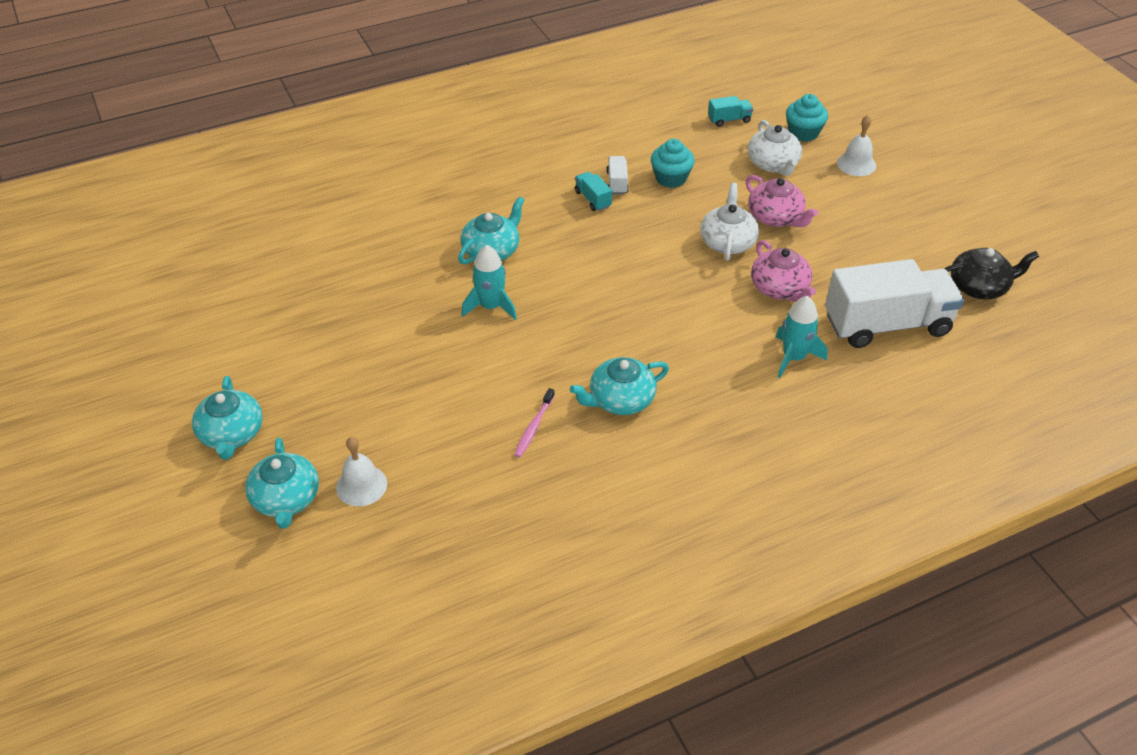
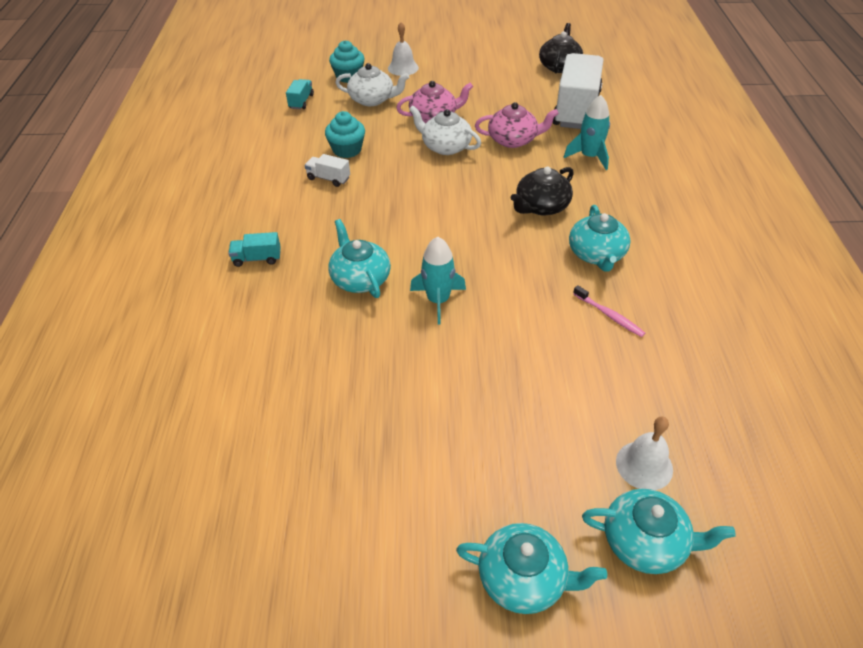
camera: 65 degrees left, 0 degrees up
(593, 199) = (338, 198): turquoise truck -> turquoise truck (257, 259)
(673, 340) = (541, 206): none -> black teapot

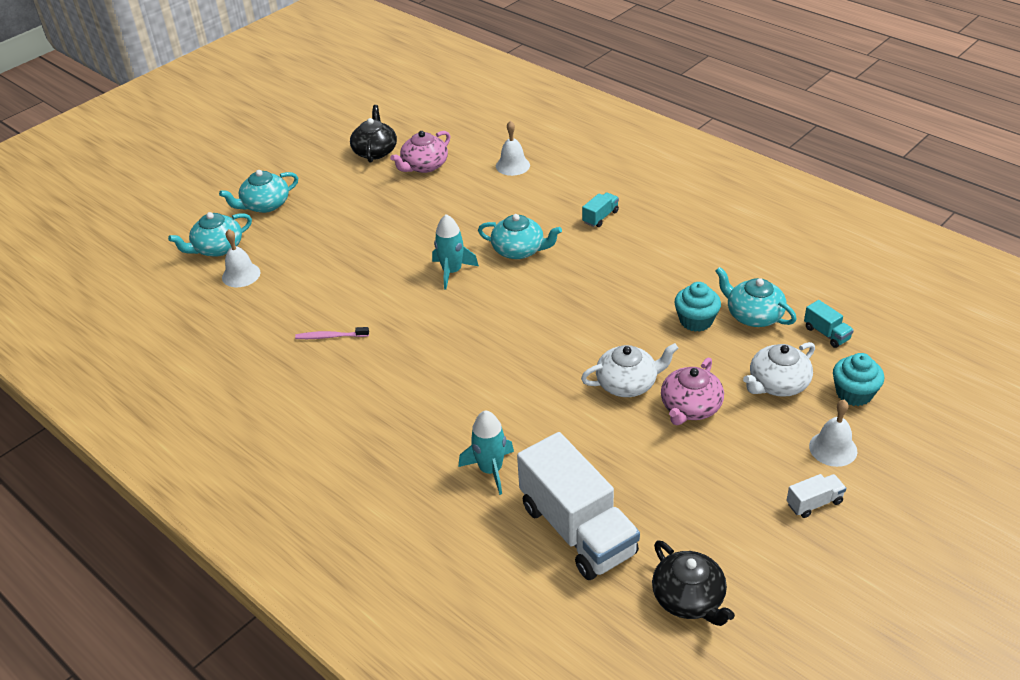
camera: 135 degrees right, 5 degrees down
(211, 379) = (512, 165): none -> white bell
(328, 178) = (661, 290): white truck -> white truck (814, 503)
(513, 140) = (582, 437): pink teapot -> pink teapot (424, 166)
(541, 206) = (470, 385): black teapot -> black teapot (375, 151)
(596, 254) = (382, 374): turquoise teapot -> turquoise teapot (753, 315)

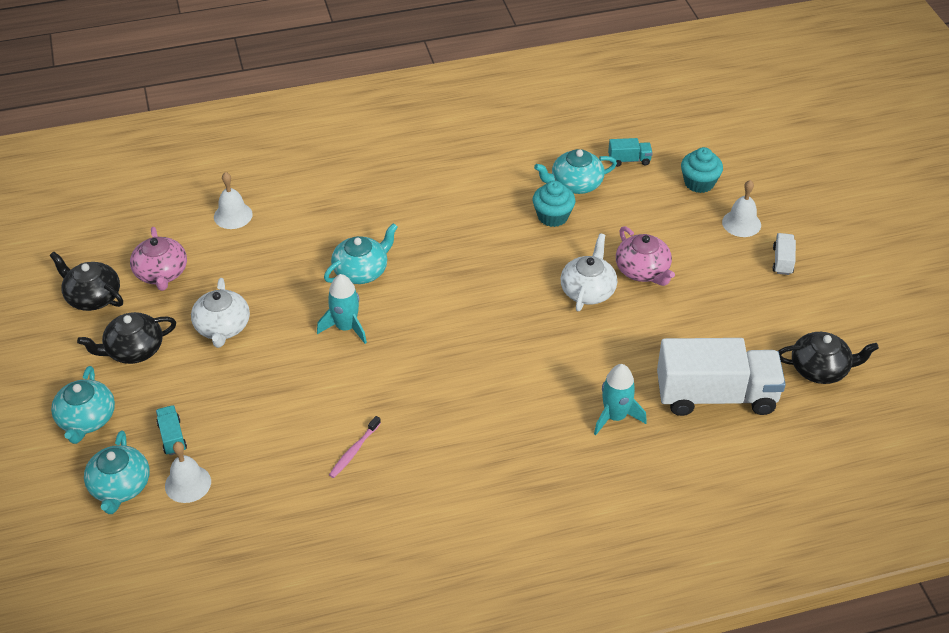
camera: 60 degrees left, 5 degrees up
(342, 191) = (133, 350): none -> black teapot
(600, 217) = (370, 200): turquoise truck -> turquoise truck (172, 437)
(777, 384) = (658, 213): white teapot -> white teapot (222, 327)

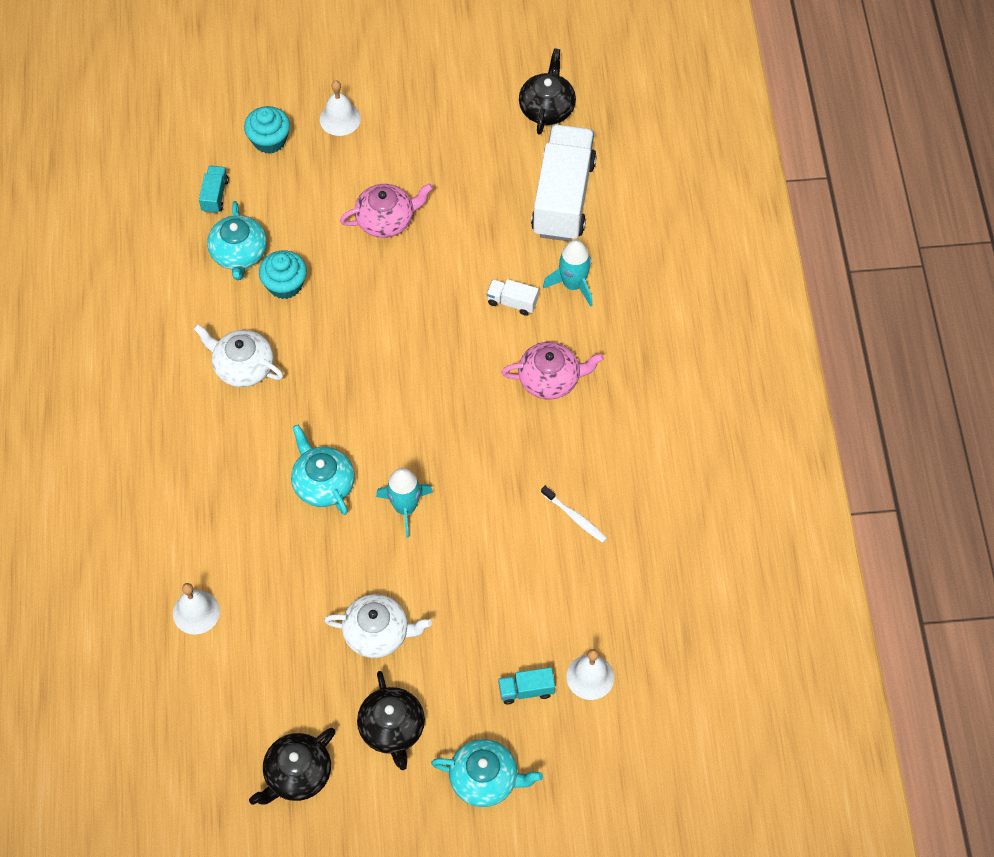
camera: 80 degrees left, 15 degrees up
(120, 487) = (583, 744): turquoise teapot -> none
(161, 273) = (275, 696): pink teapot -> pink teapot (550, 379)
(354, 451) = (575, 517): pink toothbrush -> white toothbrush
(588, 290) = (403, 274): white teapot -> white teapot (243, 366)
(782, 261) = (402, 99): white truck -> white truck (512, 302)

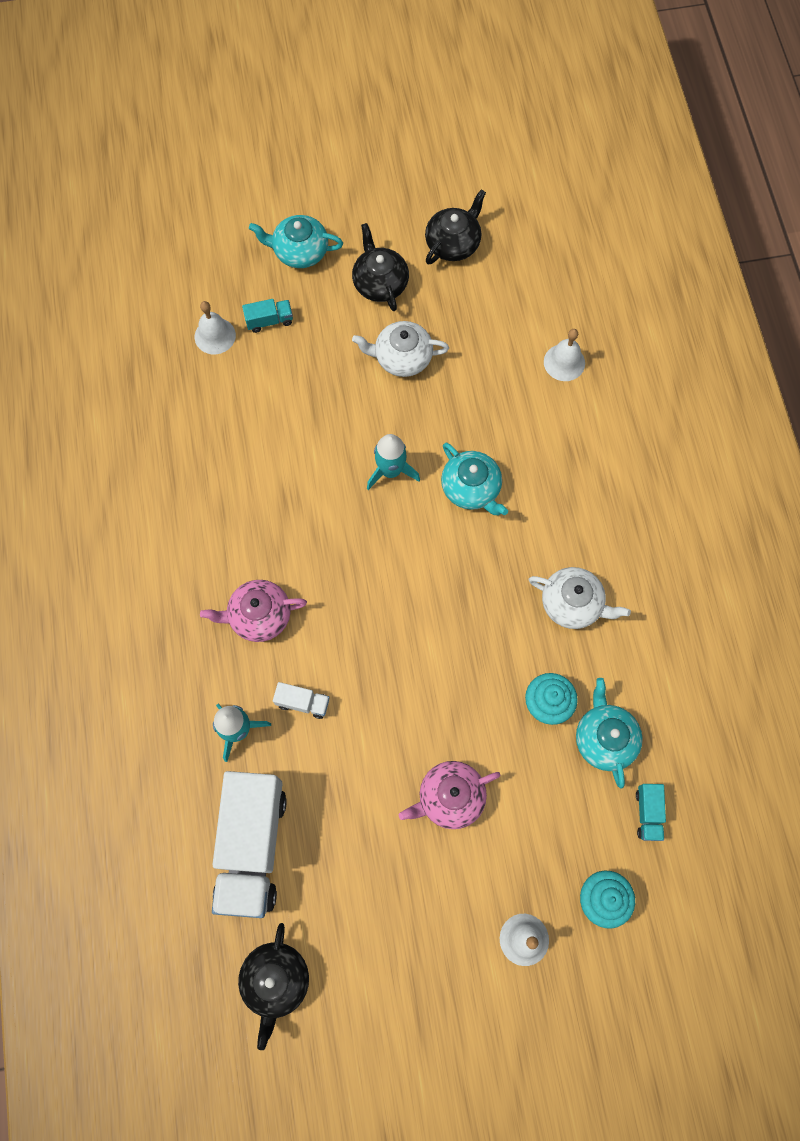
camera: 175 degrees right, 10 degrees up
(575, 517) = (231, 474): white toothbrush -> none

